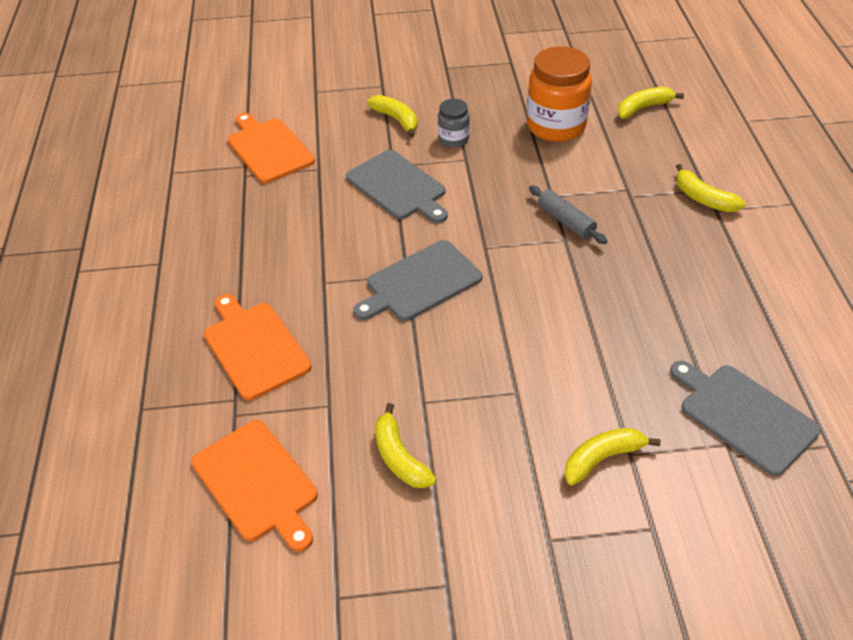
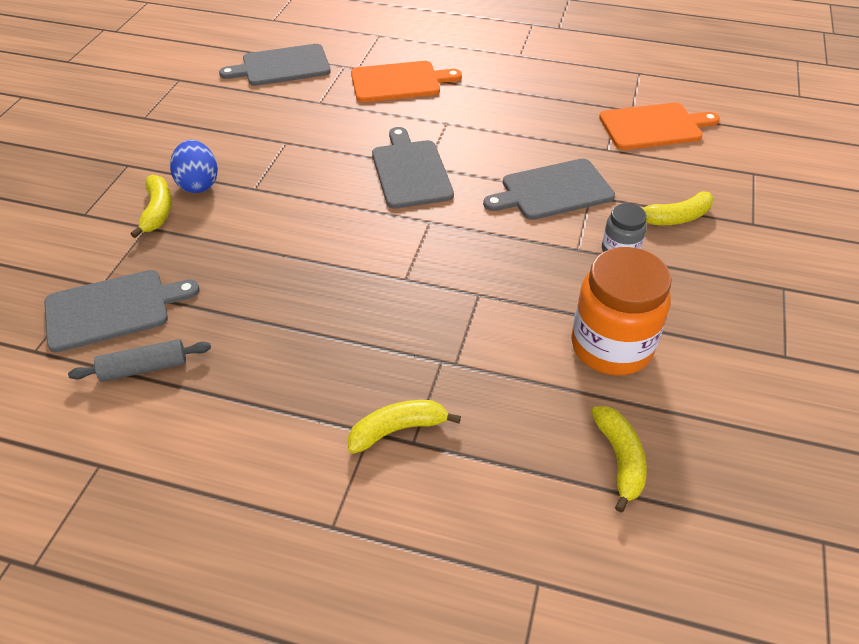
camera: 110 degrees right, 0 degrees up
(257, 483) = (282, 66): orange cutting board -> grey cutting board
(399, 457) = (249, 121): yellow banana -> none
(538, 445) = (198, 184): none -> blue egg
(566, 221) = (432, 290): grey rolling pin -> grey rolling pin (144, 368)

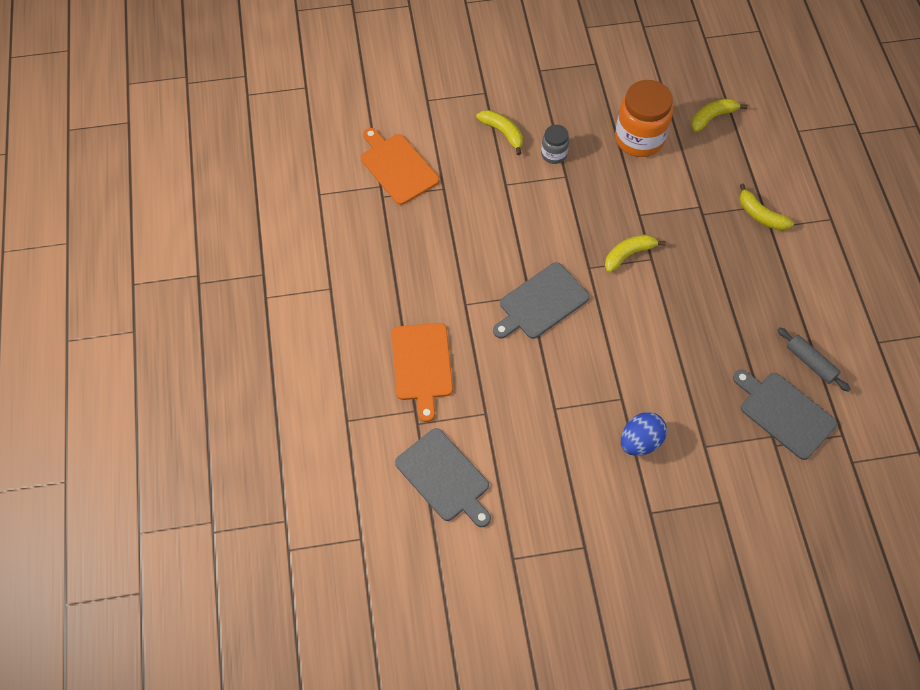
camera: 115 degrees left, 15 degrees up
(157, 211) = (685, 450): yellow banana -> yellow banana (628, 254)
(399, 82) = (422, 365): orange cutting board -> orange cutting board turned 150 degrees counterclockwise
(553, 190) = (512, 207): grey cutting board -> none

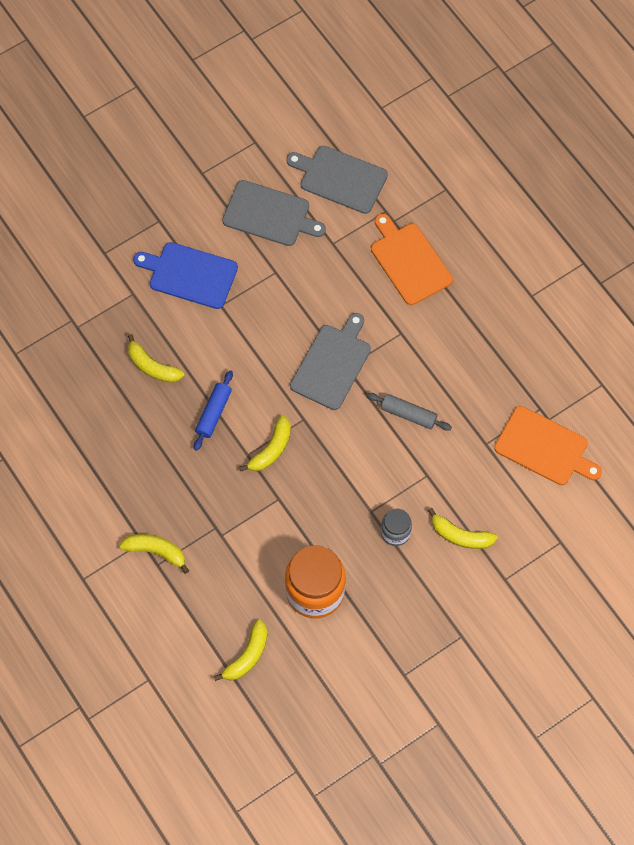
camera: 155 degrees right, 5 degrees up
(640, 441) = (190, 274): blue egg -> blue cutting board
(668, 304) = (213, 413): none -> blue rolling pin
(710, 368) = (152, 366): none -> yellow banana
(784, 413) = (72, 352): grey cutting board -> grey cutting board (269, 214)
(810, 362) = (61, 410): grey rolling pin -> grey rolling pin (408, 414)

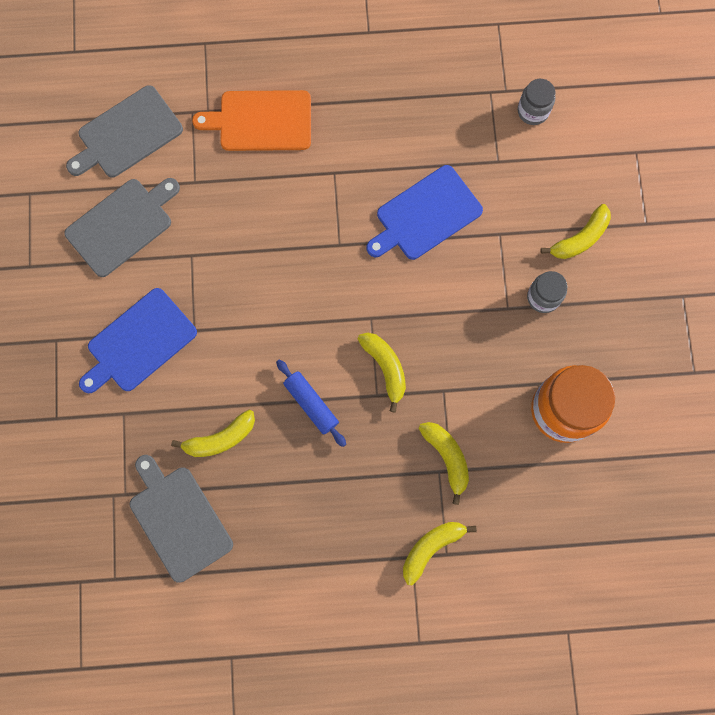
camera: 60 degrees left, 10 degrees up
(247, 656) = (595, 515): yellow banana -> yellow banana (447, 457)
(332, 364) = (328, 256): grey cutting board -> grey cutting board (179, 519)
(408, 414) = (425, 215): grey rolling pin -> blue cutting board
(544, 448) = (533, 111): orange cutting board -> grey jar

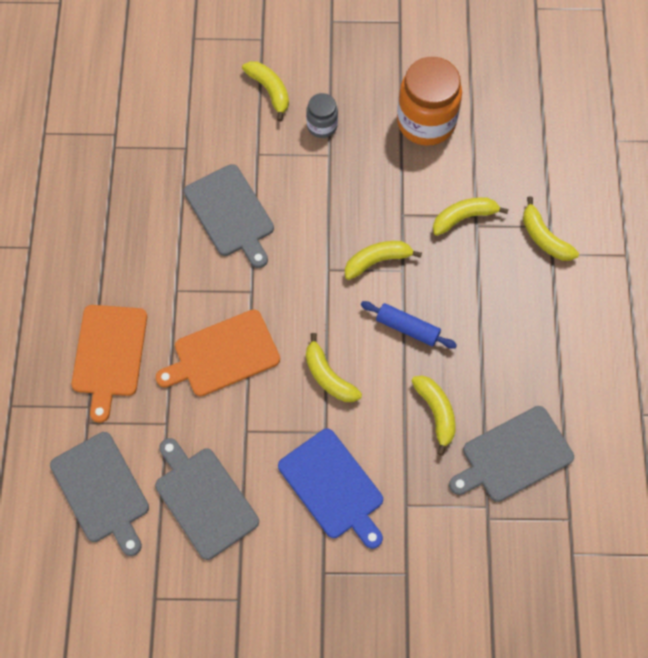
camera: 85 degrees left, 10 degrees down
(252, 328) = (328, 376): none -> yellow banana
(269, 225) = (223, 354): none -> orange cutting board
(311, 404) = (407, 328): blue rolling pin -> blue rolling pin turned 60 degrees clockwise
(425, 215) = (230, 213): blue cutting board -> grey cutting board
(533, 111) = (140, 114): grey jar -> none

